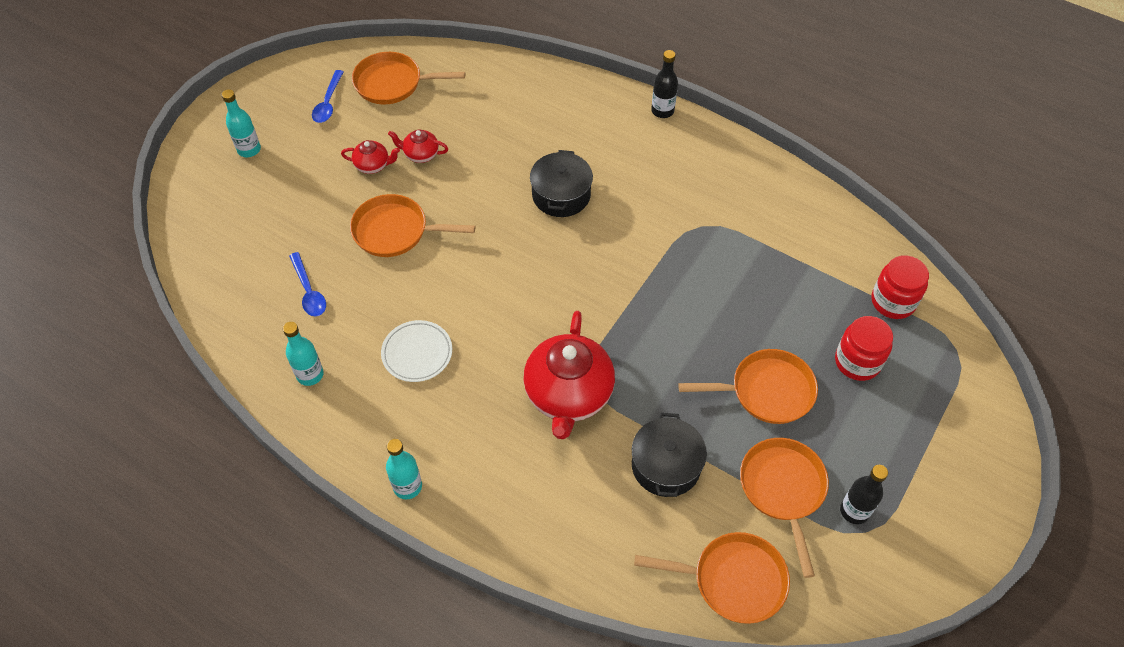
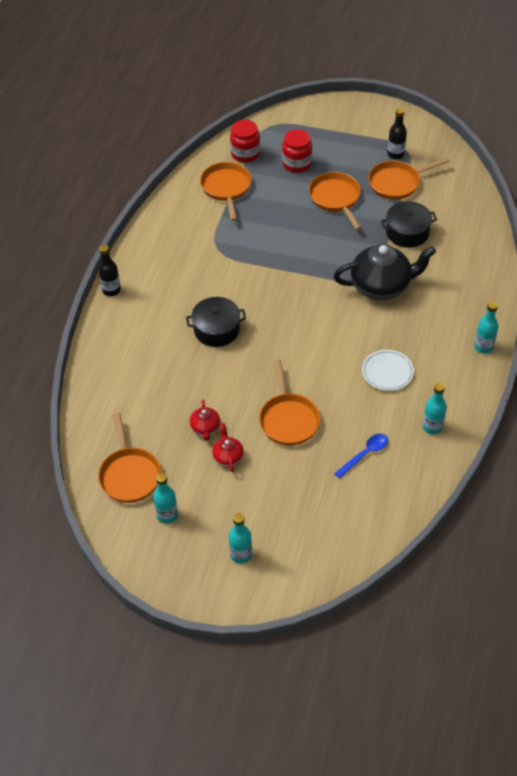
camera: 105 degrees left, 5 degrees down
(328, 103) = (167, 515): blue spoon -> turquoise bottle
(568, 395) = (381, 286): red teapot -> black teapot
(732, 580) = (461, 194): orange pan -> orange pan (226, 188)

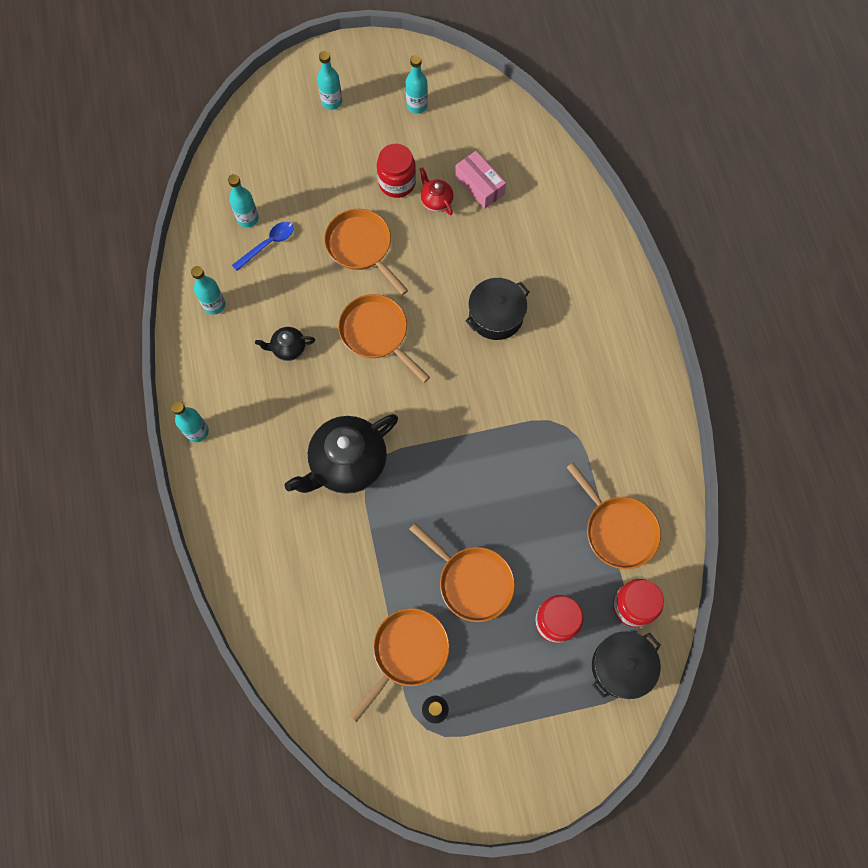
camera: 150 degrees right, 20 degrees up
(111, 290) = (641, 311): black bottle -> none
(129, 474) = (475, 125): orange pan -> orange pan (377, 334)
(162, 424) = (479, 185): none -> pink box
(228, 457) = (397, 182): red teapot -> red jar
(365, 454) = (268, 244): blue spoon -> blue spoon turned 150 degrees counterclockwise
(372, 483) = (248, 218): none -> turquoise bottle
(387, 372) = (288, 348): white plate -> black teapot
(407, 233) = (355, 566): black pot -> black pot (621, 666)

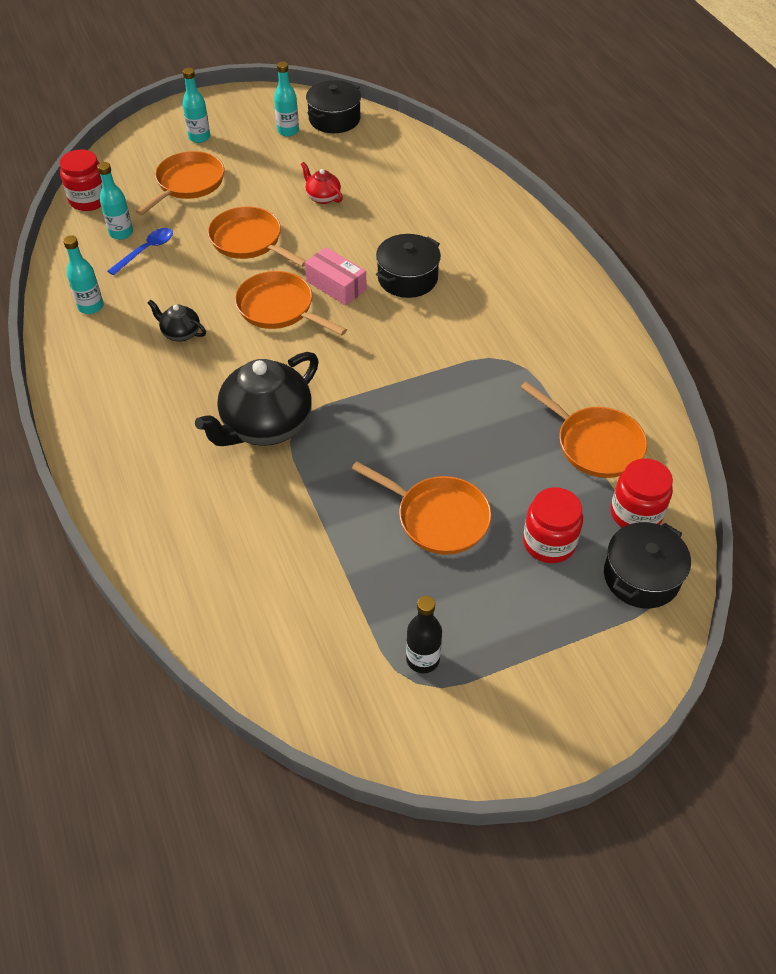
camera: 10 degrees left, 20 degrees down
(197, 431) = (81, 420): turquoise bottle -> none
(288, 348) = (180, 333): black teapot -> black teapot turned 45 degrees clockwise
(397, 182) = (278, 188): red jar -> red jar (89, 200)
(407, 652) = (374, 602): orange pan -> orange pan (187, 184)
(464, 95) = (334, 119): none -> black pot
(479, 185) = (365, 181): pink box -> pink box (336, 285)

